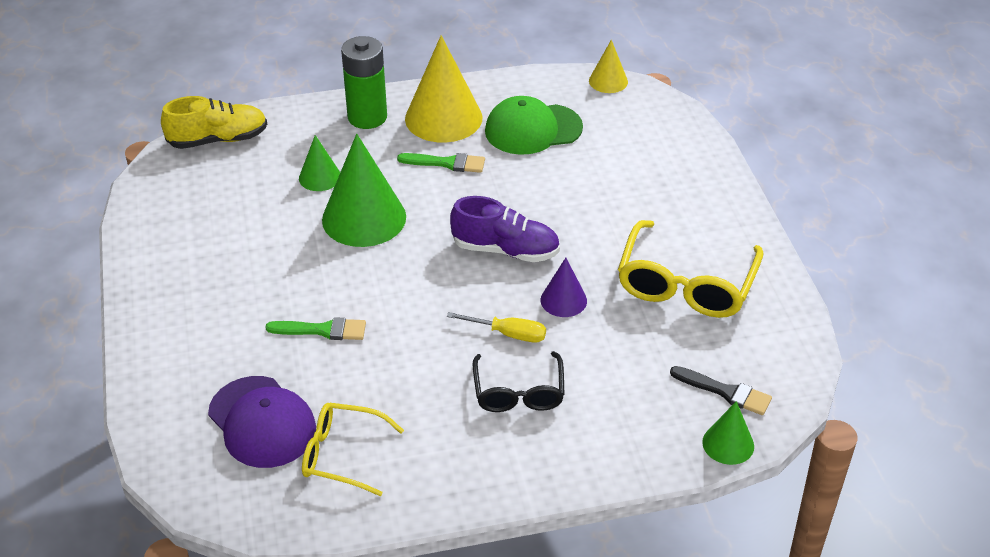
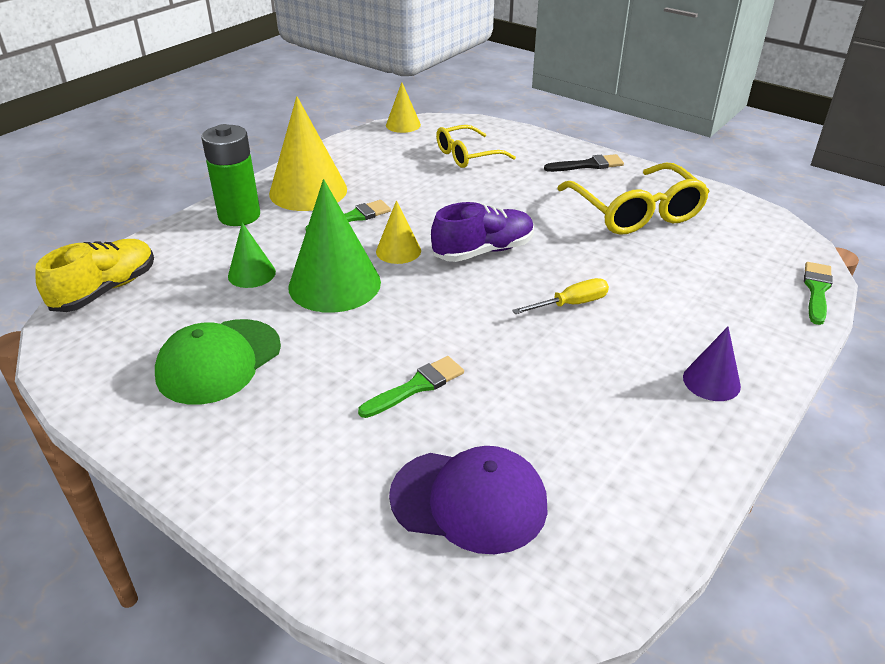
camera: 40 degrees left, 5 degrees down
(342, 455) = (581, 479): yellow glasses -> yellow glasses (467, 155)
(442, 214) = (398, 251): none -> yellow cone
(518, 392) = (641, 339): black glasses -> none
(533, 129) = (390, 171): green cap -> green cap (219, 361)
(563, 300) = (574, 261): purple cone -> purple cone (711, 381)
(725, 392) = (762, 260): black brush -> black brush (588, 165)
(728, 444) = (817, 290): green cone -> green brush

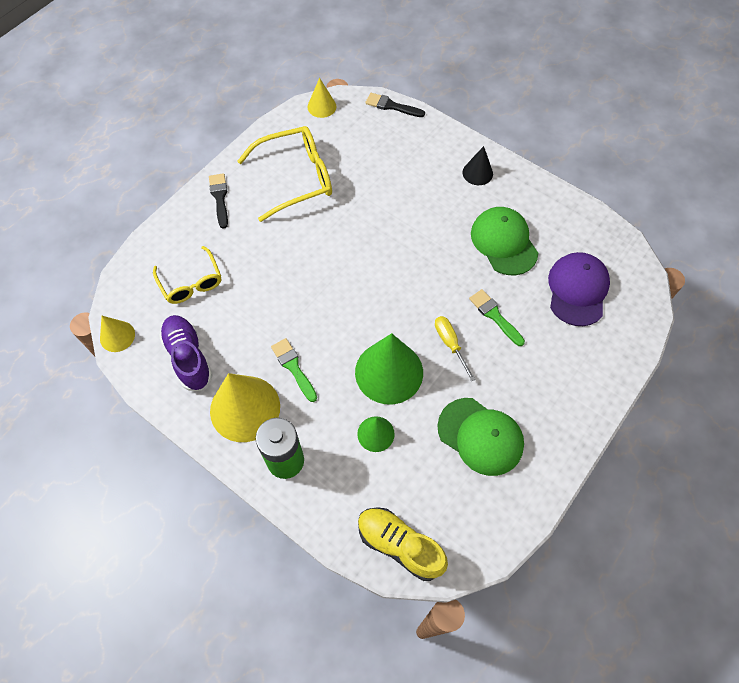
camera: 90 degrees left, 25 degrees up
(398, 251) = (344, 331): yellow cone -> yellow cone (321, 106)
(483, 251) = (346, 276): purple shoe -> purple shoe (188, 357)
(564, 406) = (504, 242): none -> green cap
(571, 304) = (409, 229): yellow screwdriver -> yellow screwdriver (450, 344)
(711, 381) = (477, 173): purple cone -> black cone
(817, 290) = (391, 106): green brush -> black brush

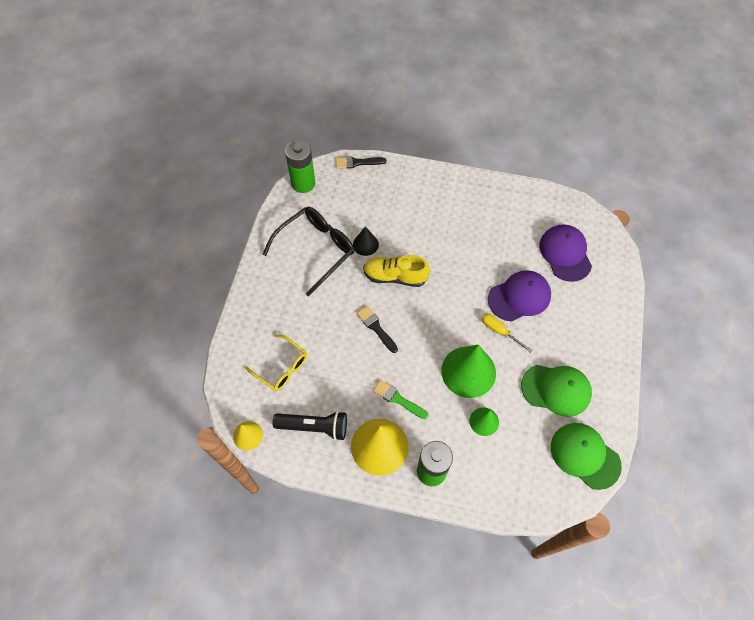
camera: 25 degrees left, 0 degrees up
(188, 357) = (314, 427): purple shoe -> black flashlight
(219, 198) = (264, 290): black brush -> black brush (376, 327)
(296, 178) = (316, 249): yellow glasses -> black glasses
(321, 106) = (303, 183): yellow cone -> green battery
(400, 545) = (544, 493): yellow shoe -> yellow shoe (395, 276)
(477, 173) = (450, 192): black cone -> black cone (365, 244)
(494, 316) = (519, 297): green brush -> purple cap
(504, 242) = (496, 239): green cap -> green cap (585, 455)

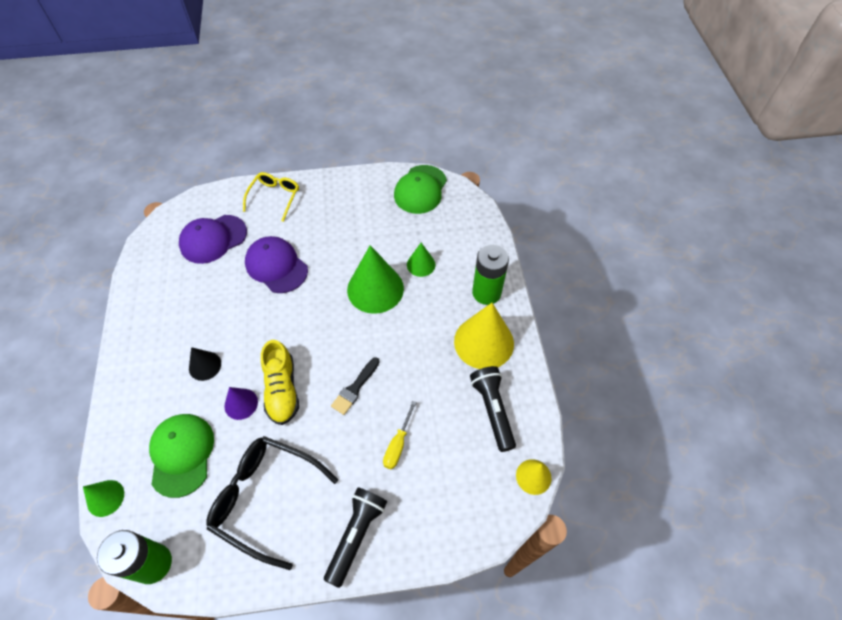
camera: 110 degrees left, 5 degrees down
(265, 298) = (356, 535): none -> black flashlight
(282, 367) = (440, 473): yellow glasses -> yellow glasses (274, 197)
(357, 162) = (105, 498): black brush -> green cone
(365, 244) = (243, 438): black cone -> black cone (205, 366)
(394, 247) = (241, 404): none -> purple cone
(397, 399) = (429, 341): green brush -> none
(499, 331) = (322, 273): yellow screwdriver -> yellow screwdriver (398, 444)
(556, 389) = (368, 219): green cap -> green cap (182, 454)

